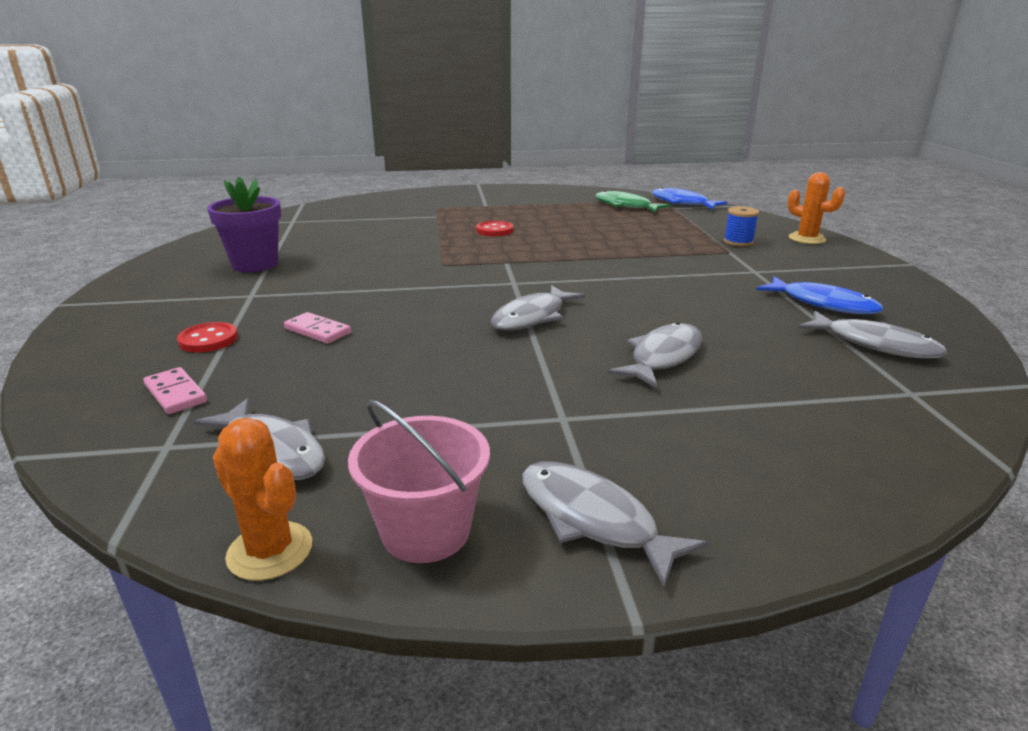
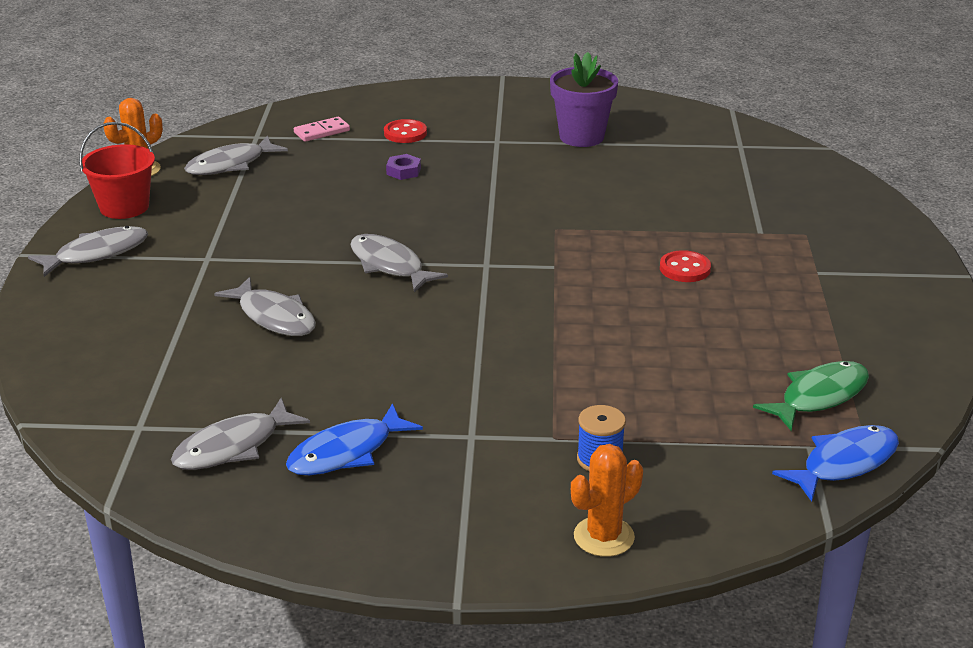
camera: 100 degrees right, 5 degrees up
(318, 331) = (403, 171): pink domino -> purple nut
(426, 531) = (124, 207): pink bucket -> red bucket

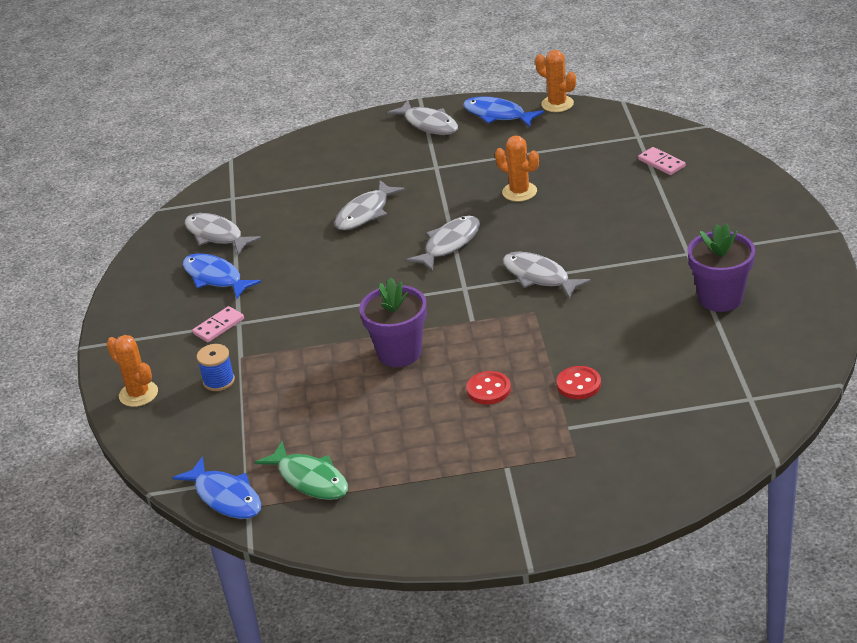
camera: 85 degrees right, 5 degrees up
(124, 207) = (498, 115): red bucket -> blue fish
(230, 164) = (583, 138): grey fish -> grey fish (539, 277)
(312, 212) = (519, 192): none -> orange cactus
(403, 171) = (606, 218): purple nut -> none
(405, 133) = (679, 203): red button -> red button (578, 384)
(471, 454) = (219, 326): none -> pink domino
(595, 317) = (399, 353): none -> purple flower pot

